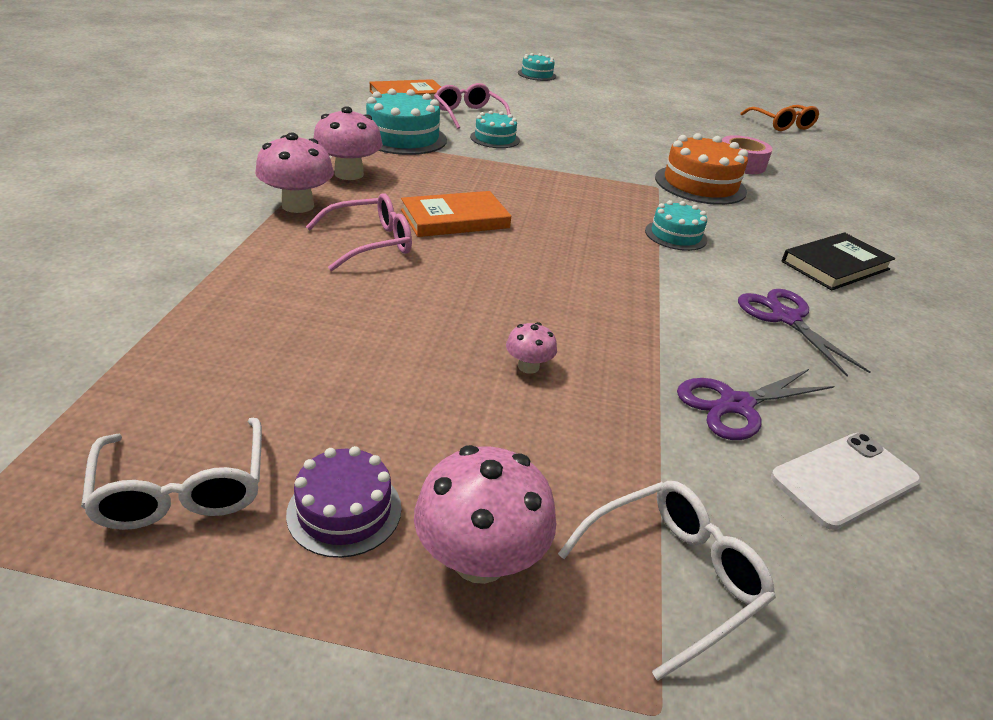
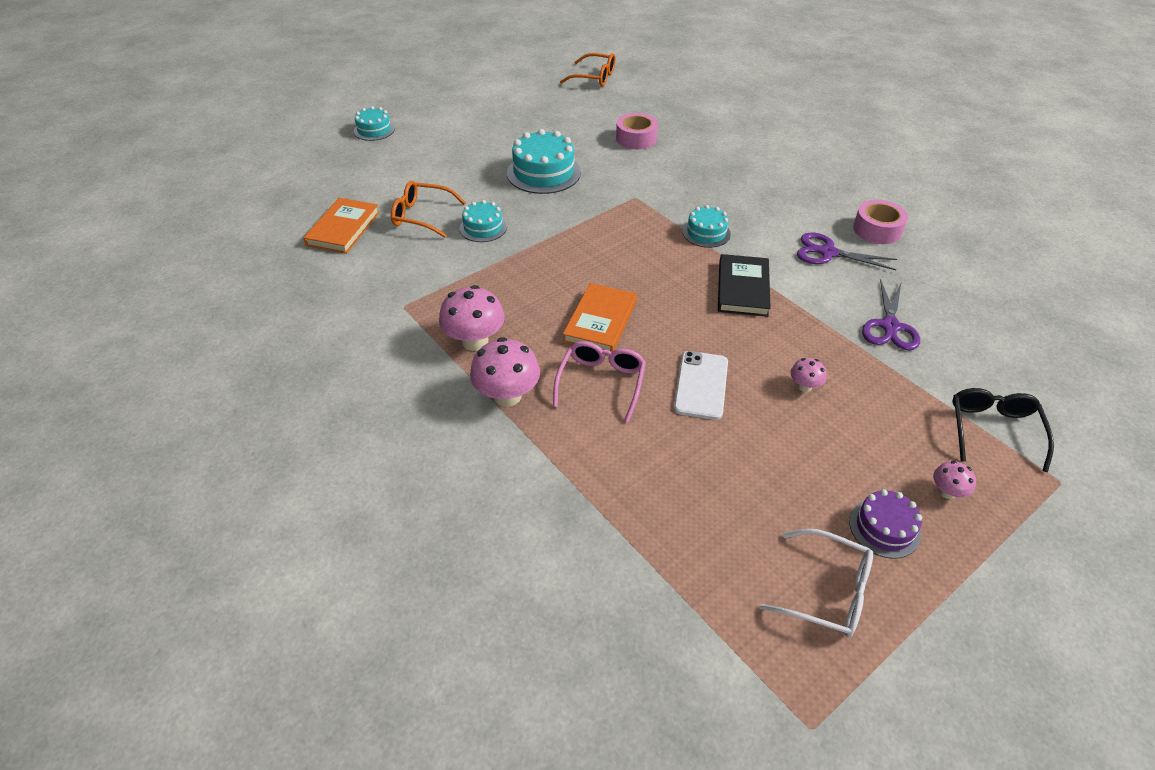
camera: 45 degrees left, 10 degrees up
(403, 138) = (432, 277): turquoise cake -> turquoise cake (543, 173)
(469, 115) = (422, 216): pink glasses -> orange glasses
(480, 558) = (947, 492): pink mushroom -> pink mushroom, size x0.51
(673, 576) = (993, 430): white glasses -> black glasses
(700, 184) = (649, 176): orange cake -> none
(835, 265) = (790, 194): black book -> black book (743, 288)
(844, 480) = (965, 329): white phone -> white phone (701, 385)
(897, 342) = (877, 229): none -> pink tape

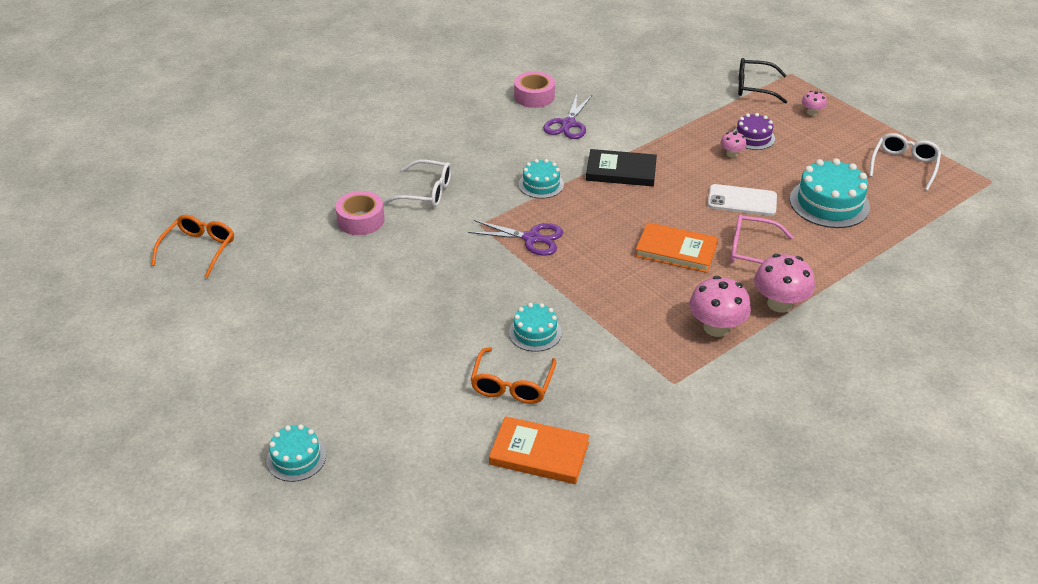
camera: 90 degrees left, 5 degrees down
(543, 173) = (426, 290): turquoise cake -> turquoise cake (829, 203)
(682, 168) = (426, 192): none -> white glasses
(884, 528) = (848, 139): purple cake -> purple cake (753, 137)
(890, 326) = (658, 109): purple scissors -> purple scissors (532, 238)

